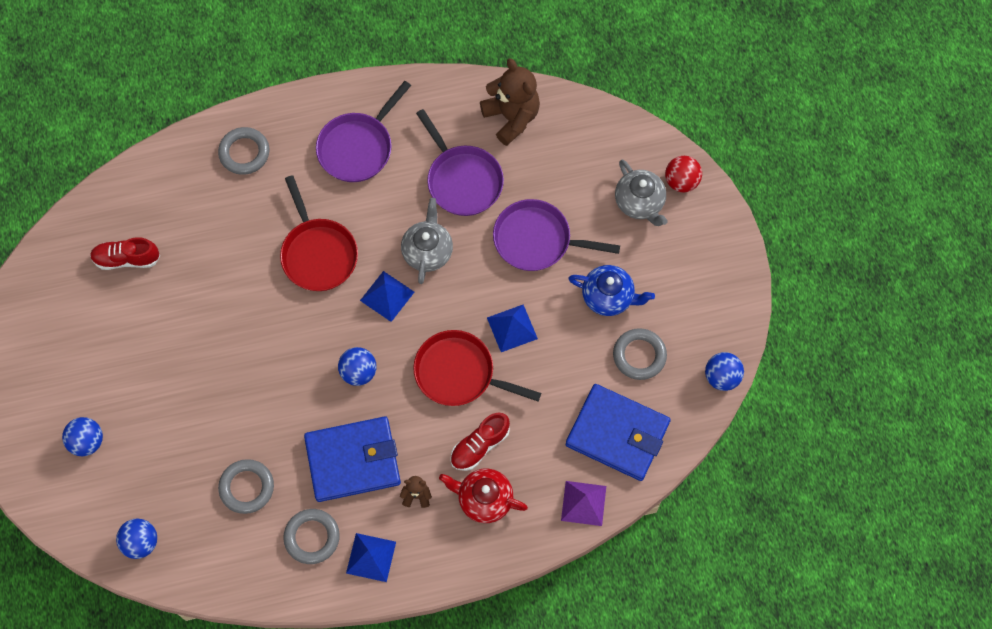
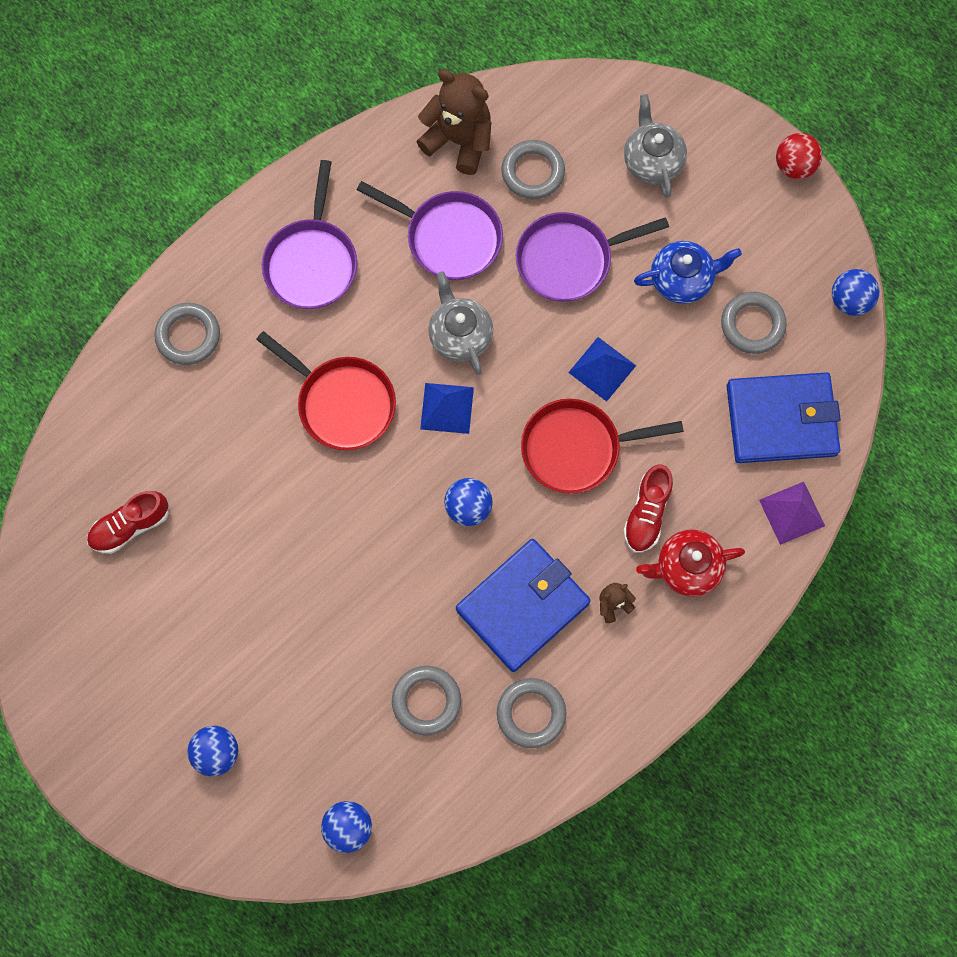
camera: 30 degrees left, 5 degrees up
(371, 557) = (607, 698): blue pyramid -> none
(549, 166) = (533, 172): none -> grey ring
(640, 202) = (652, 161): grey teapot -> grey teapot turned 135 degrees counterclockwise
(681, 181) = (681, 115): red ball -> red ball (794, 166)

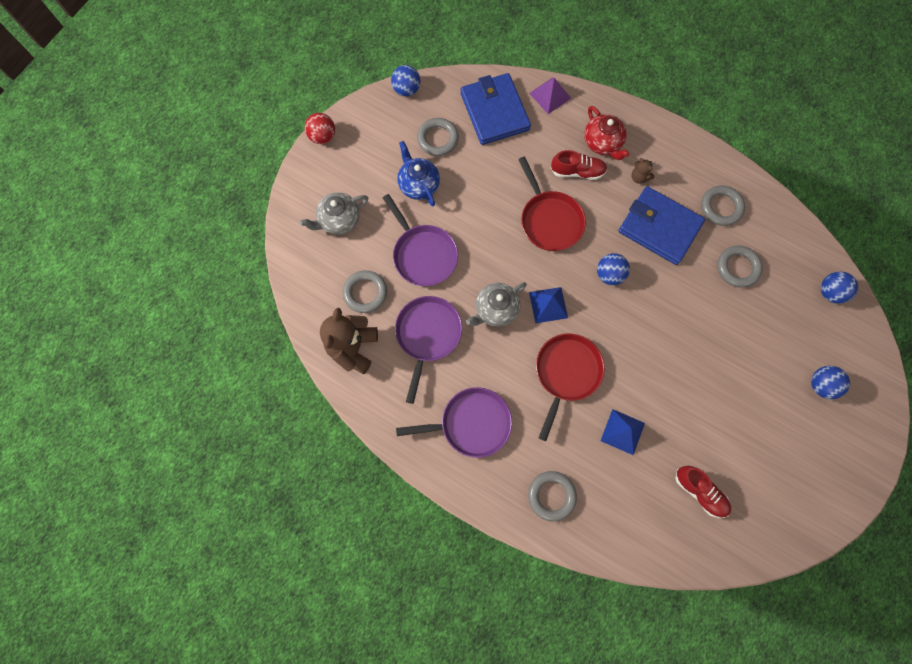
camera: 105 degrees left, 0 degrees up
(602, 369) = (492, 217): blue pyramid -> blue pyramid (622, 431)

